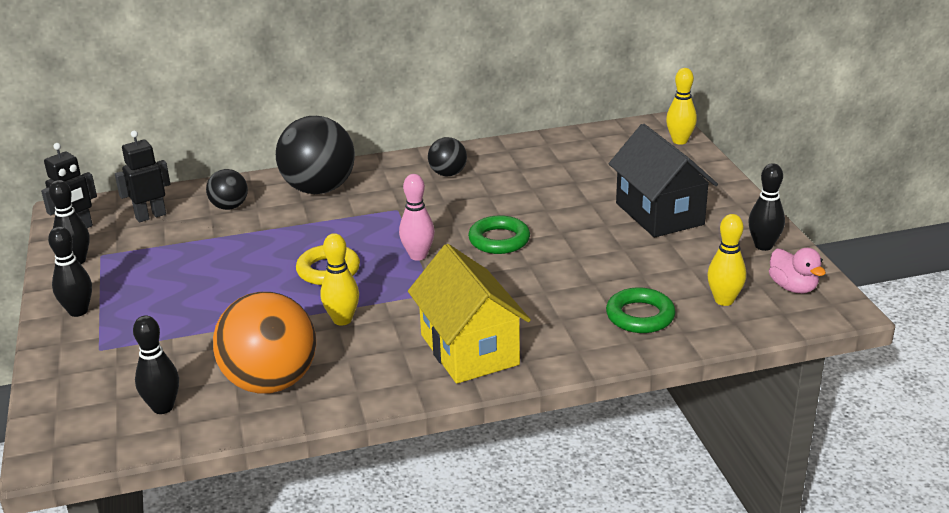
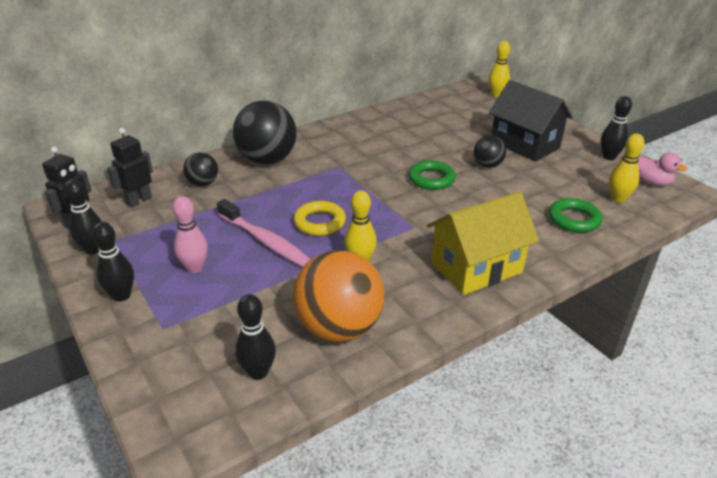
camera: 20 degrees left, 5 degrees up
(255, 280) = (265, 241): none -> pink toothbrush
(418, 256) = (381, 200): pink bowling pin -> pink bowling pin (194, 268)
(448, 174) = (357, 136): black ball -> black ball (487, 165)
(469, 349) = (476, 268): yellow house -> yellow house turned 75 degrees counterclockwise

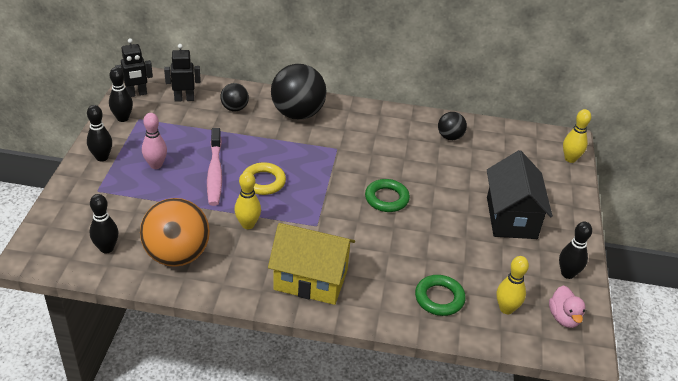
camera: 40 degrees right, 5 degrees up
(487, 165) = (448, 215): black ball -> black ball (450, 137)

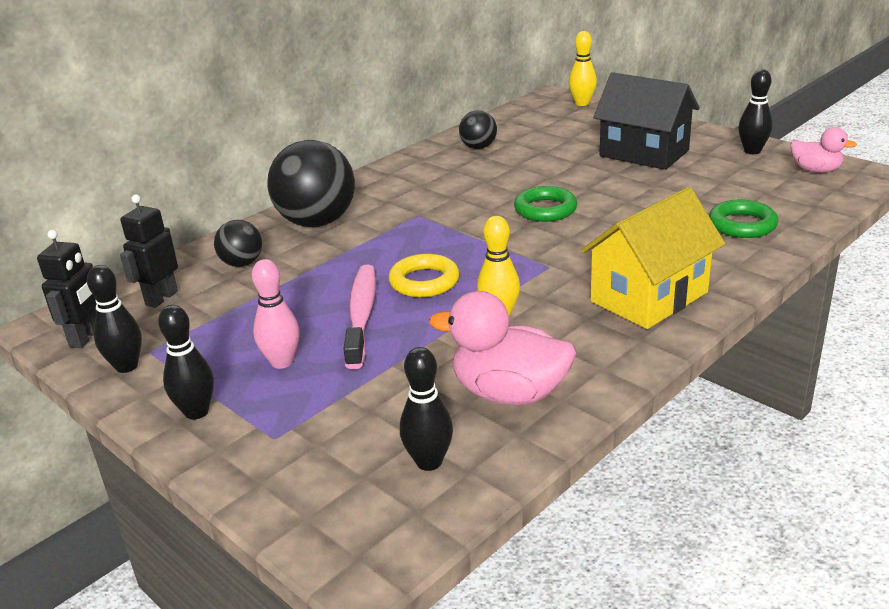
camera: 50 degrees left, 10 degrees down
(177, 255) = (509, 393): orange ball -> pink duck
(215, 173) = (361, 315): pink toothbrush -> pink toothbrush turned 120 degrees counterclockwise
(506, 309) = (784, 194): yellow bowling pin -> none

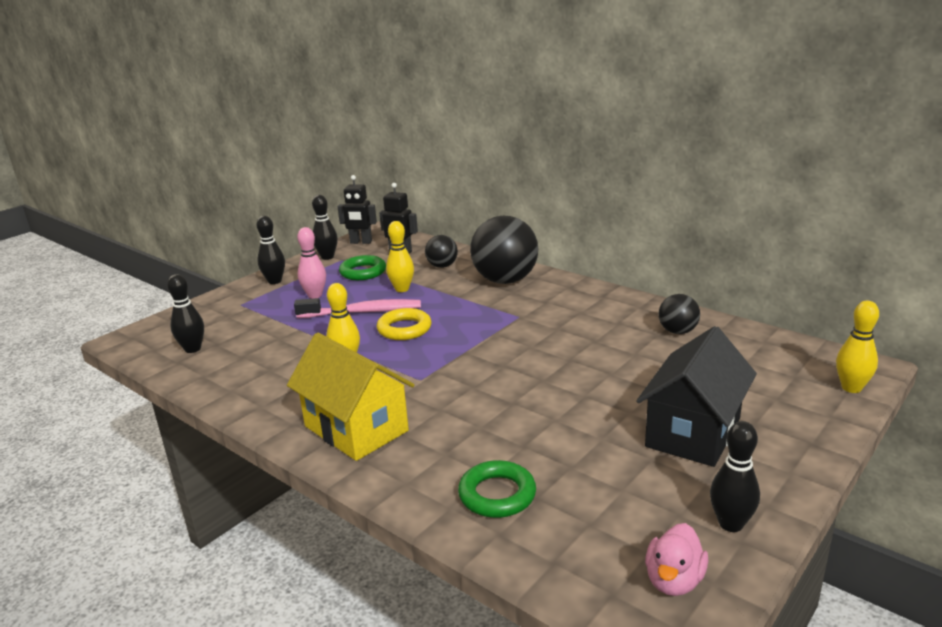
camera: 85 degrees right, 5 degrees down
(301, 290) = (402, 289): none -> yellow bowling pin
(509, 393) = (247, 370): pink duck -> none
(545, 209) = (532, 373): green ring -> green ring (363, 272)

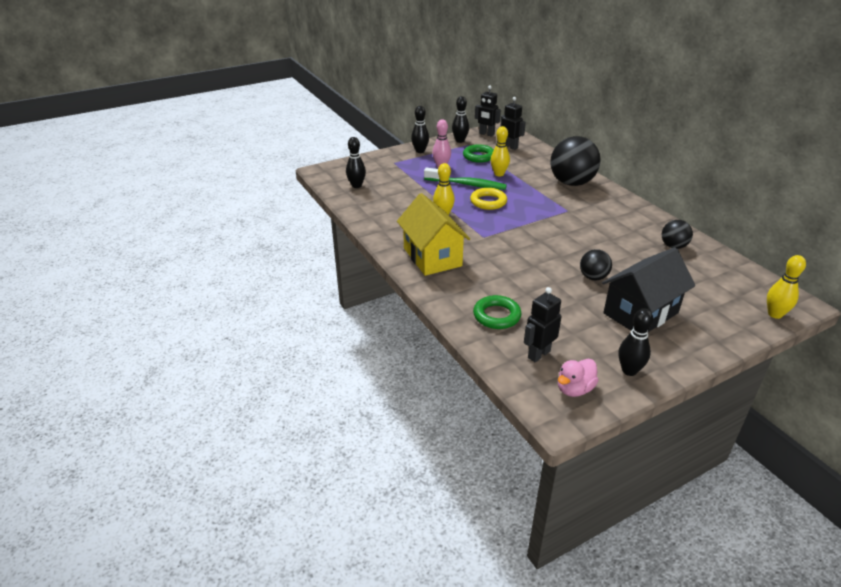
camera: 20 degrees right, 10 degrees up
(363, 312) = (467, 184): pink toothbrush -> green toothbrush
(442, 266) = (533, 163): black ball -> black ball (593, 277)
(591, 539) = (538, 354): none -> black robot

